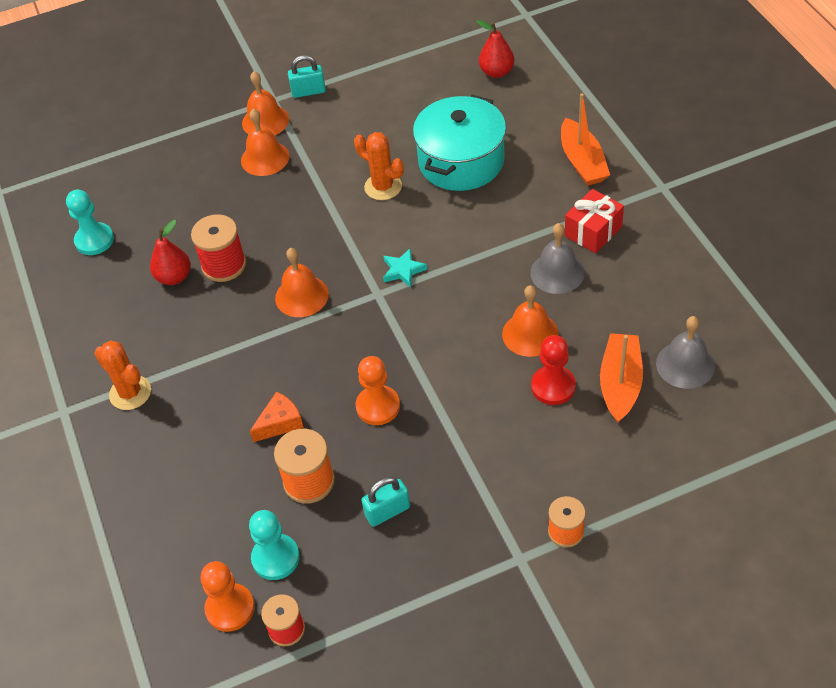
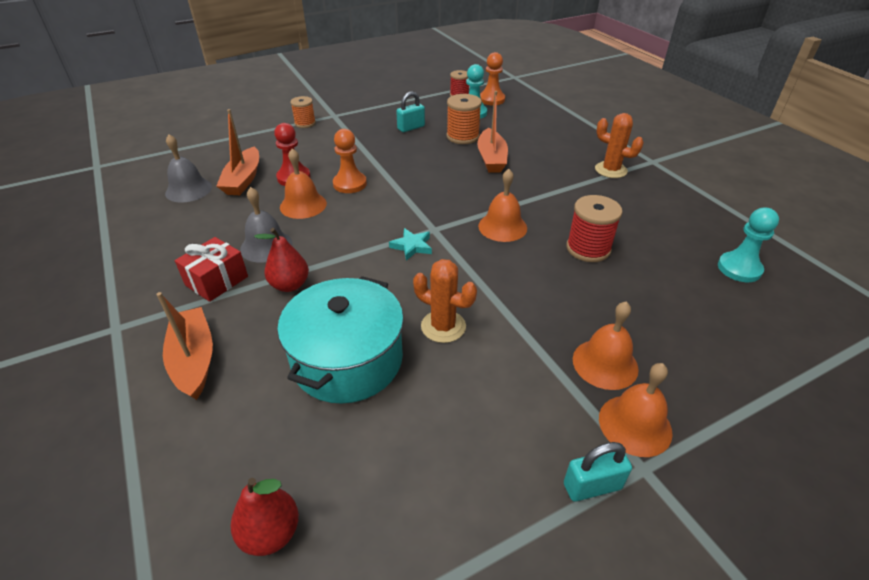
camera: 170 degrees right, 10 degrees down
(174, 277) = (630, 239): red pear -> red pear (290, 285)
(280, 423) = (491, 158): orange cheese -> orange boat
(378, 406) = (423, 166): orange pawn -> orange pawn (350, 184)

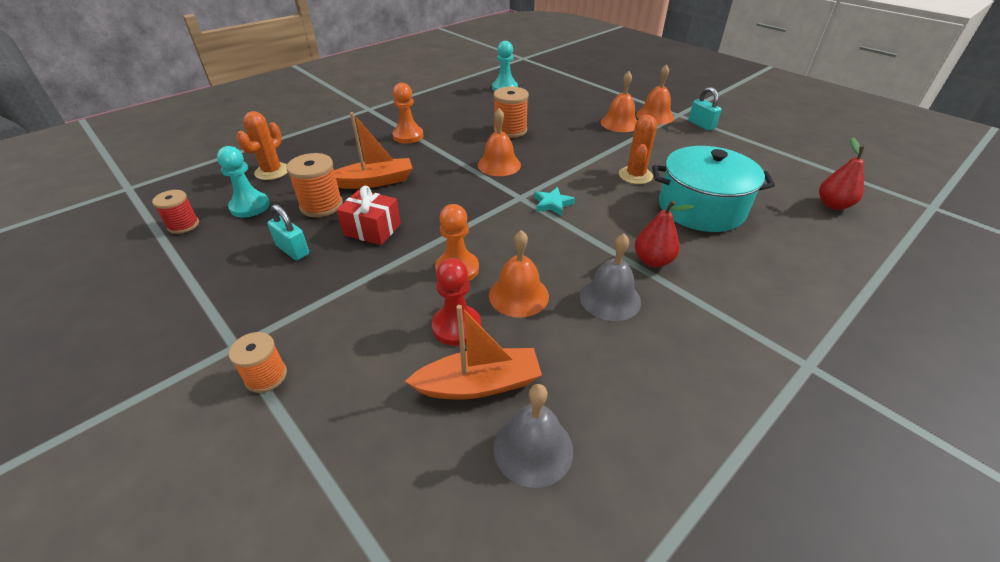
camera: 105 degrees left, 0 degrees up
(194, 360) = (779, 286): orange boat -> none
(217, 281) = (687, 315): red gift -> red gift (372, 229)
(491, 99) = (208, 197): orange pawn -> orange pawn (408, 136)
(588, 249) = (510, 130): red spool -> orange spool
(610, 170) = (388, 124): orange cactus -> orange cactus (272, 171)

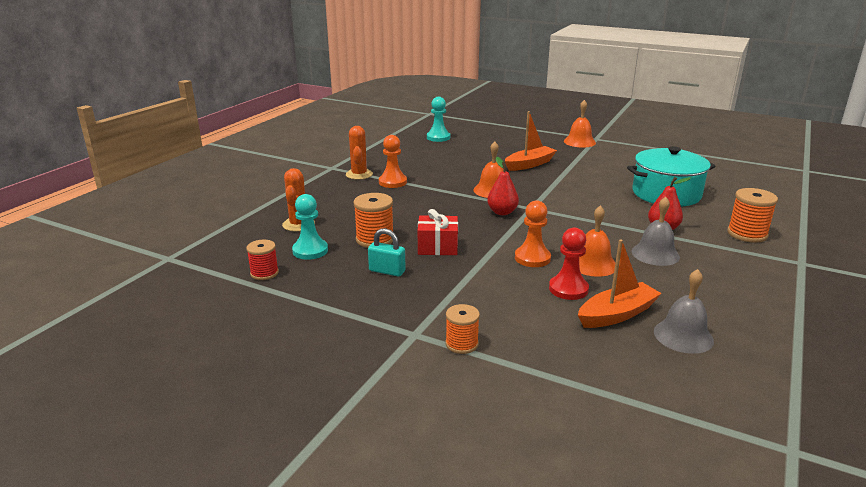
camera: 20 degrees left, 15 degrees down
(375, 181) = (402, 217): orange boat -> orange boat (529, 164)
(510, 130) = (476, 166): orange spool -> orange spool (747, 234)
(552, 204) = (560, 208): turquoise star -> none
(619, 123) = (558, 150): orange bell -> none
(635, 175) = (602, 182): orange cactus -> orange cactus (359, 174)
(701, 125) = (619, 143): turquoise padlock -> none
(833, 205) = (747, 178): red pear -> red pear (502, 212)

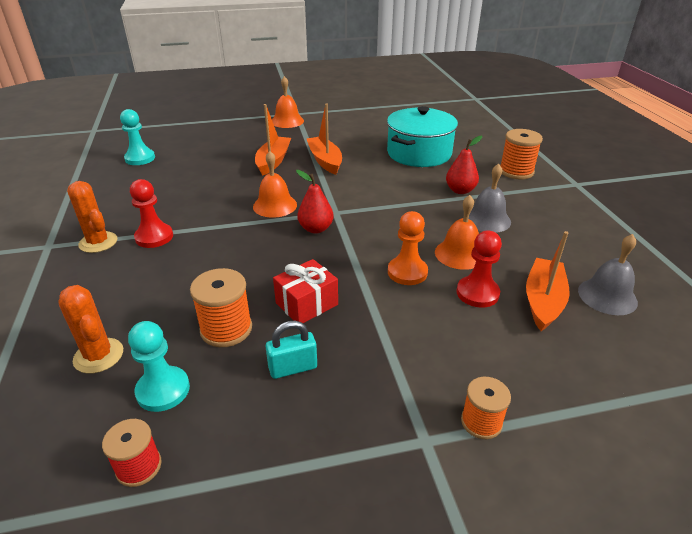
camera: 40 degrees left, 10 degrees up
(393, 182) = (154, 237): orange pawn -> red pawn
(571, 175) = (325, 161): none -> orange boat

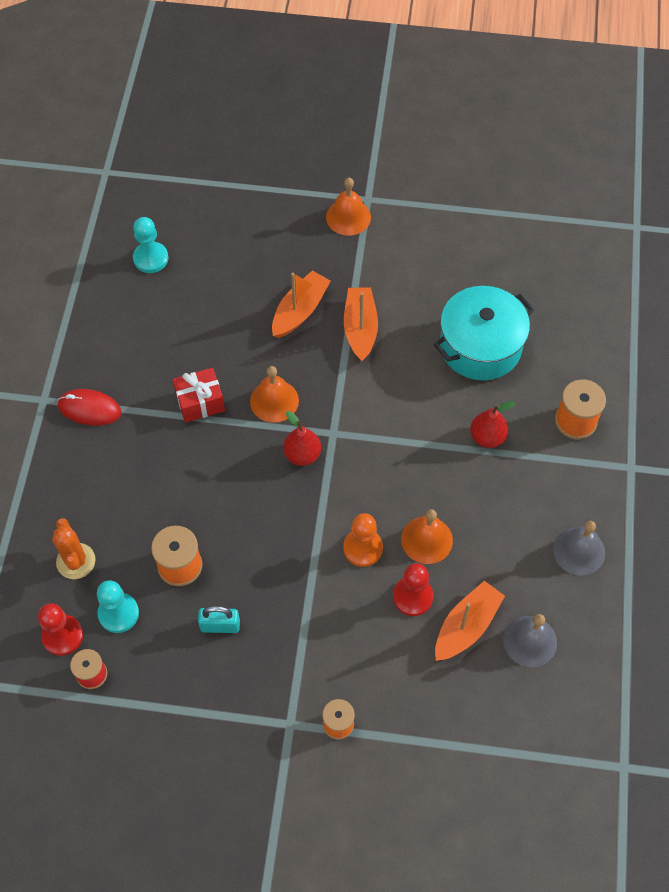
camera: 20 degrees right, 25 degrees up
(98, 242) = (89, 409): orange cactus -> red mouse
(154, 237) = (142, 417): red pawn -> red pawn (62, 636)
(306, 304) = (255, 558): red gift -> red gift (200, 402)
(487, 219) = (486, 497): grey bell -> grey bell (579, 551)

